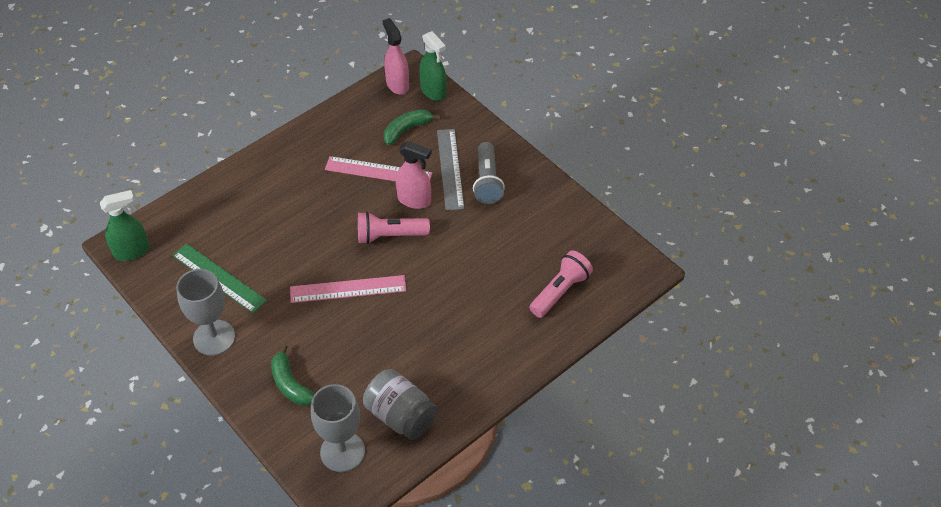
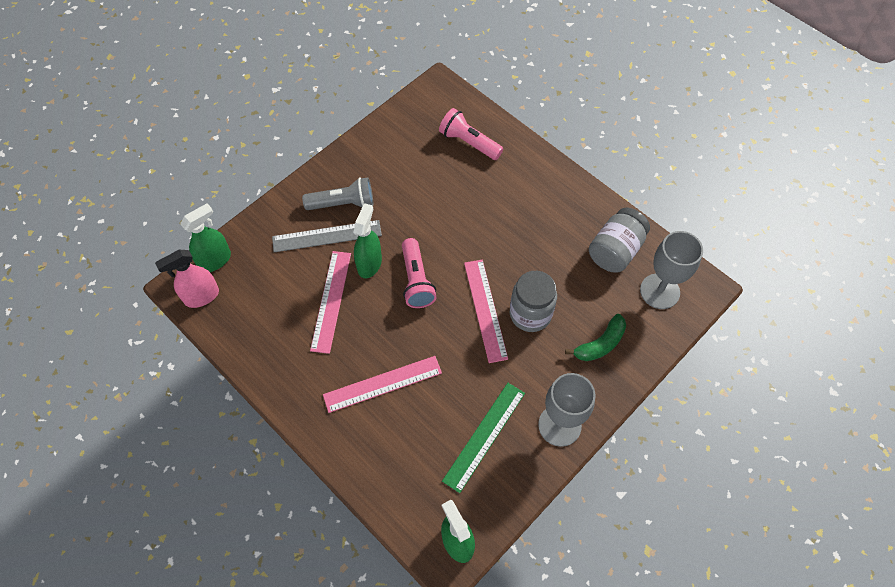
camera: 95 degrees left, 10 degrees up
(287, 206) = (382, 383): none -> pink ruler
(336, 326) = (530, 314): none -> grey jar
(407, 130) = (272, 280): green banana -> none
(414, 200) = (369, 263): pink spray bottle -> green spray bottle

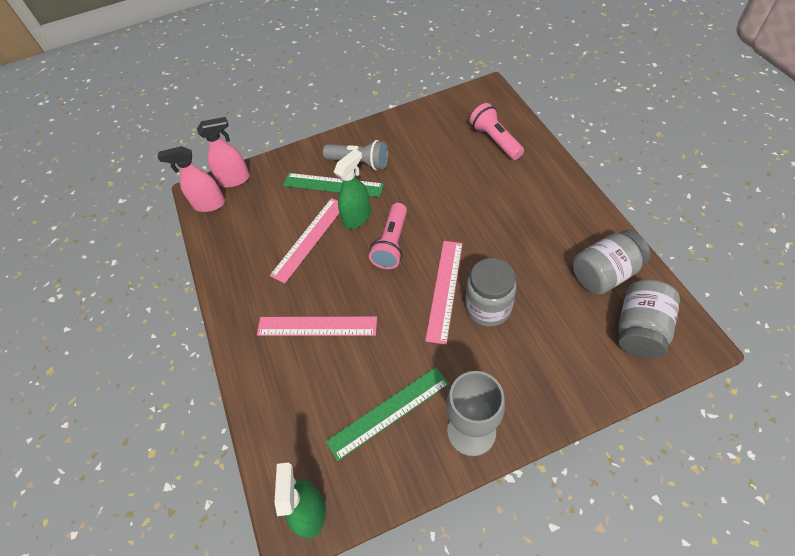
camera: 30 degrees right, 5 degrees down
(215, 260) = (235, 179): green spray bottle -> pink spray bottle
(327, 236) = (333, 185): grey ruler -> green ruler
(600, 344) = (551, 362): green banana -> none
(659, 291) = (640, 329): grey goblet -> grey jar

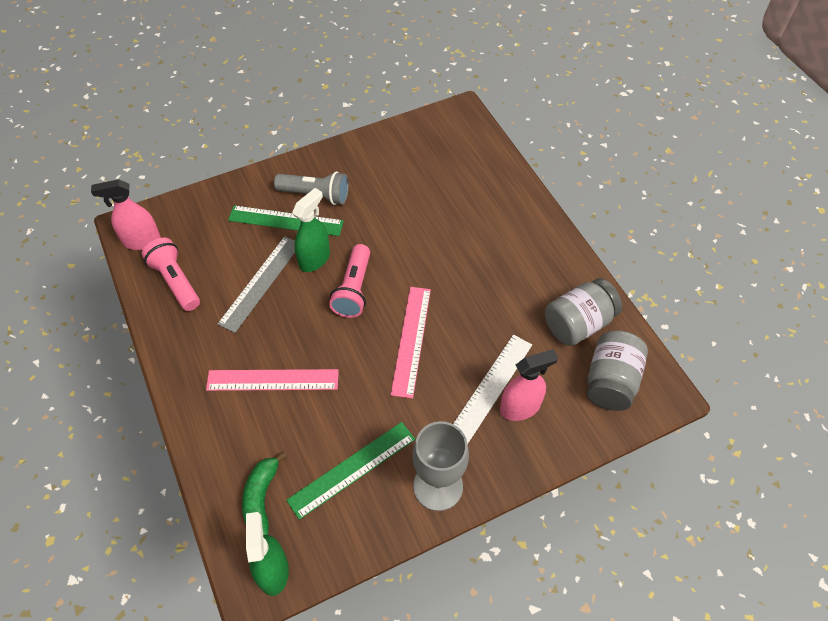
camera: 10 degrees left, 0 degrees up
(235, 179) = (170, 212): pink spray bottle -> pink spray bottle (520, 407)
(302, 439) = (261, 498): none -> green banana
(309, 239) = (261, 283): pink ruler -> grey ruler
(488, 308) = (457, 360): grey jar -> none
(495, 140) = (468, 173): pink flashlight -> pink flashlight (176, 281)
(521, 334) = (491, 387): none -> white ruler

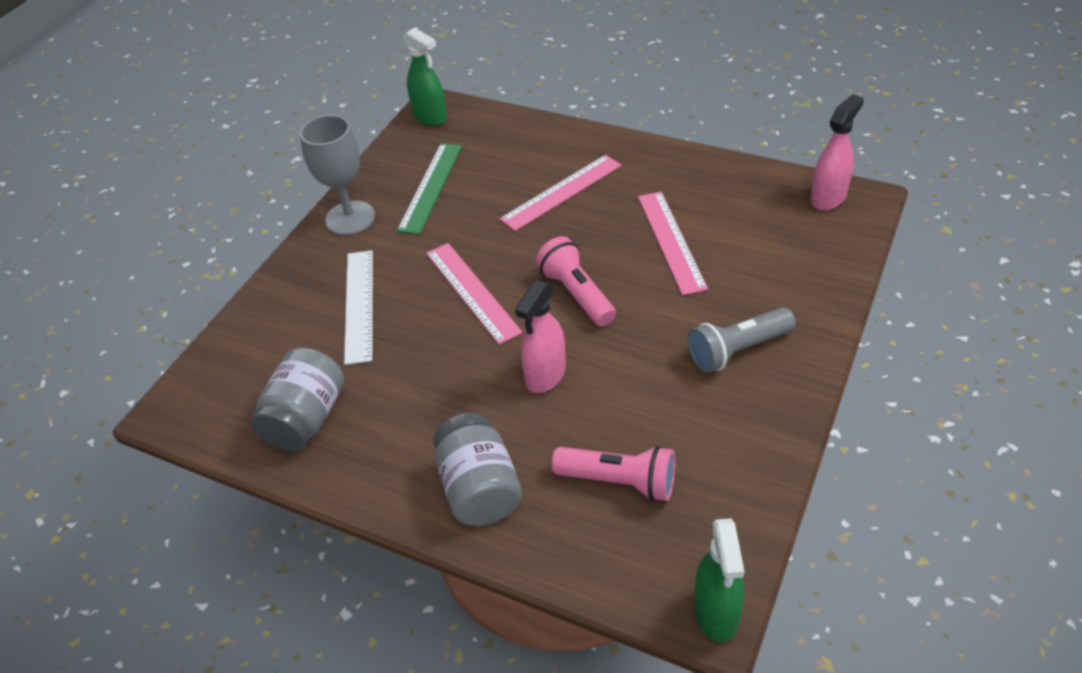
camera: 145 degrees right, 10 degrees down
(176, 281) = (745, 194): pink flashlight -> pink flashlight (619, 481)
(261, 283) = (670, 241): grey ruler -> pink ruler
(261, 498) = (481, 137): green banana -> none
(285, 221) = (728, 304): green ruler -> none
(315, 259) = (649, 292): green spray bottle -> green spray bottle (716, 613)
(520, 407) = (318, 308): pink spray bottle -> pink spray bottle (545, 375)
(610, 381) = (236, 385): grey jar -> grey jar (479, 489)

